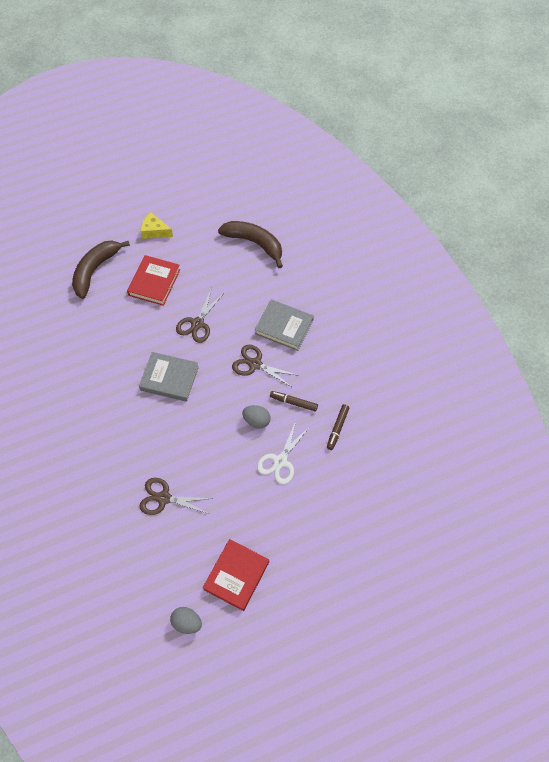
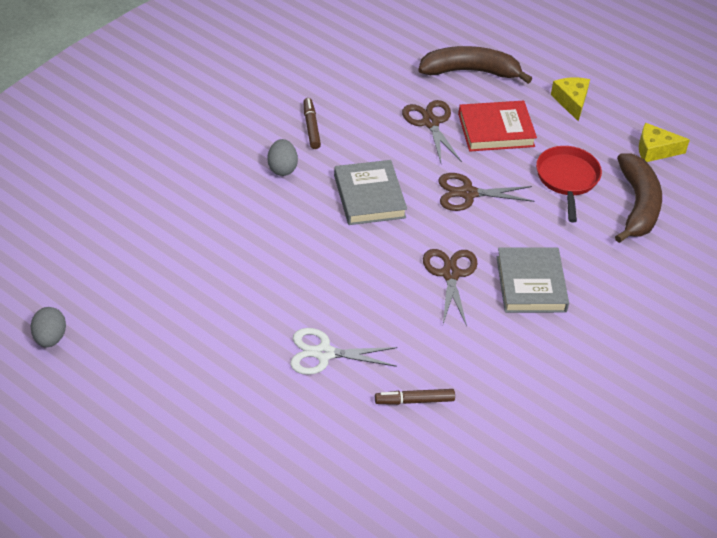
camera: 60 degrees right, 15 degrees down
(164, 498) = (202, 254): brown scissors -> brown scissors (430, 123)
(215, 267) = (567, 179): none -> red pan
(218, 211) = (655, 150): none -> yellow cheese
(236, 575) = (136, 365): red book -> none
(256, 421) = (367, 306): grey egg -> grey egg (282, 168)
(293, 402) = (421, 337): brown marker -> brown marker (311, 127)

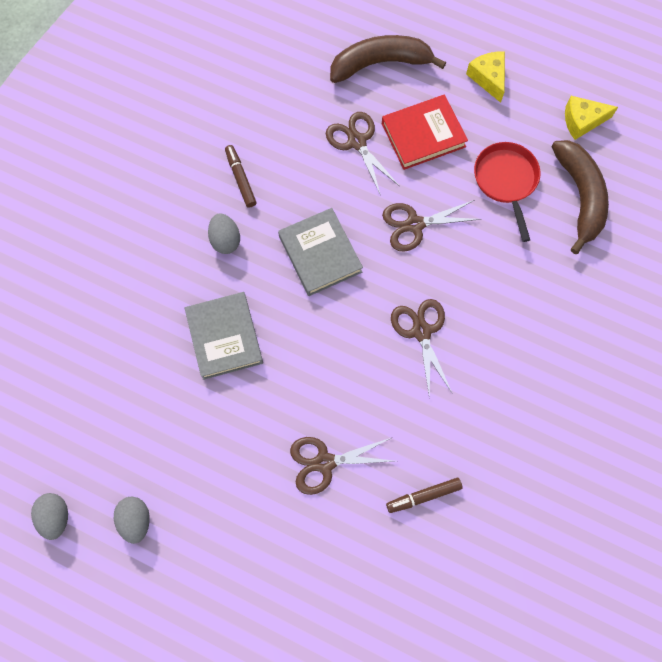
camera: 10 degrees left, 25 degrees up
(125, 357) = (136, 520): none -> grey egg
(324, 353) = (325, 462): white scissors -> brown scissors
(531, 284) = (500, 323): grey book -> grey book (224, 337)

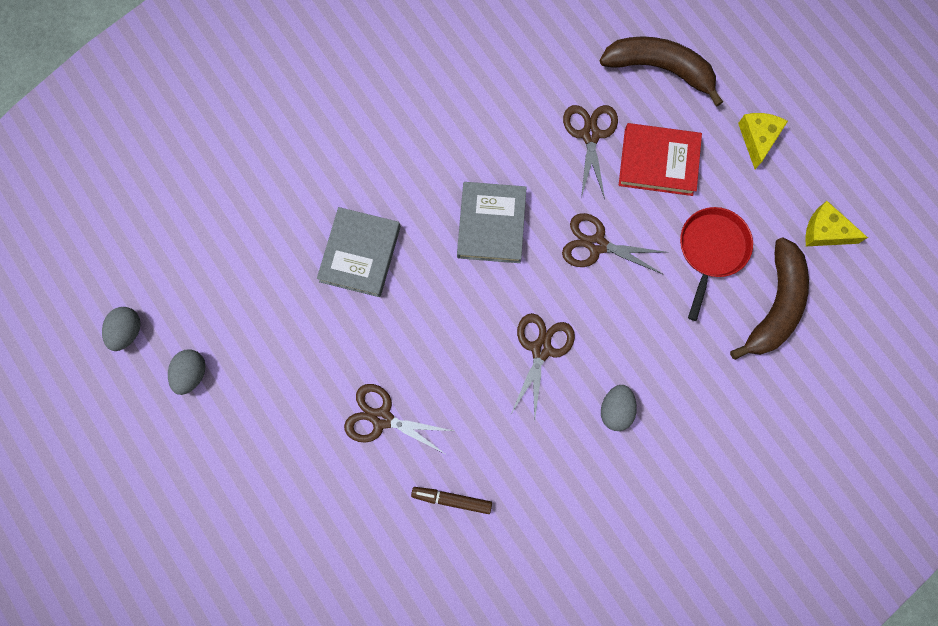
camera: 30 degrees right, 5 degrees up
(225, 240) = (413, 164): grey egg -> grey egg (615, 410)
(240, 179) = (460, 113): brown marker -> none

